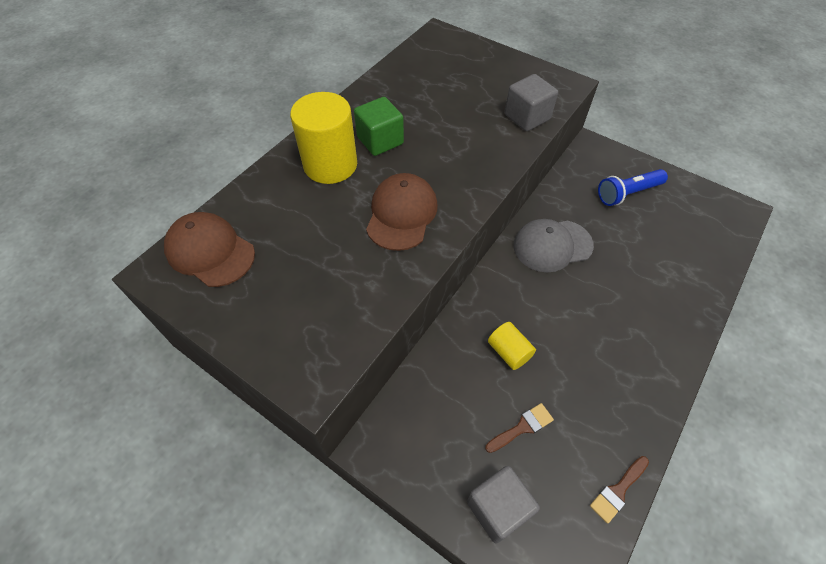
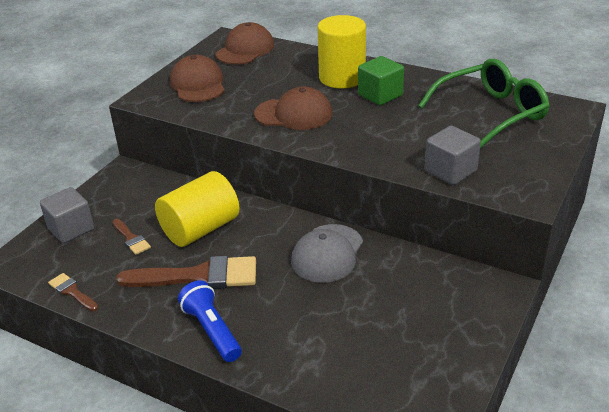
camera: 85 degrees right, 20 degrees down
(293, 310) = (198, 84): none -> brown cap
(435, 76) = (491, 113): none -> green glasses
(509, 352) = (200, 229): yellow cylinder -> yellow cylinder, size x1.93
(552, 245) = (327, 253): grey cap -> grey cap turned 135 degrees counterclockwise
(587, 354) = (198, 276): none -> brown brush
(627, 193) = (426, 316): blue flashlight -> blue flashlight (212, 330)

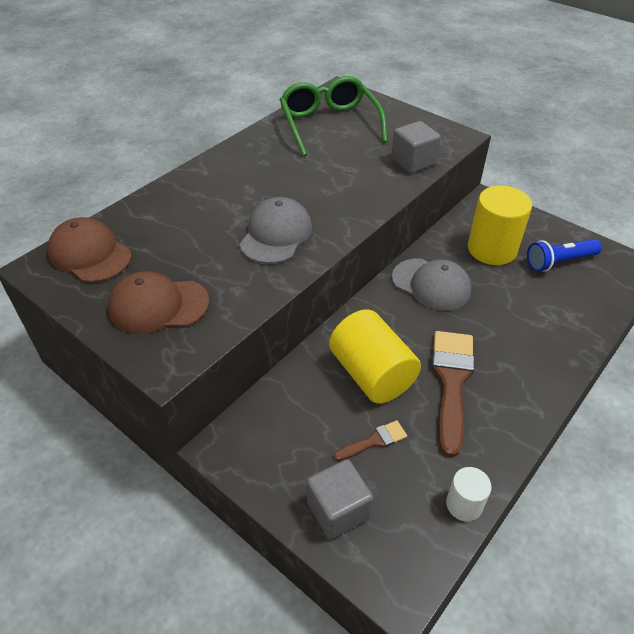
camera: 80 degrees left, 10 degrees up
(72, 292) = (464, 504): brown brush -> white cylinder
(212, 330) = (531, 377): blue flashlight -> blue flashlight (559, 262)
(294, 114) = (276, 234): brown cap -> grey cap
(342, 78) = (215, 191): yellow cylinder -> yellow cylinder (492, 249)
(380, 95) = (266, 174): green cube -> none

